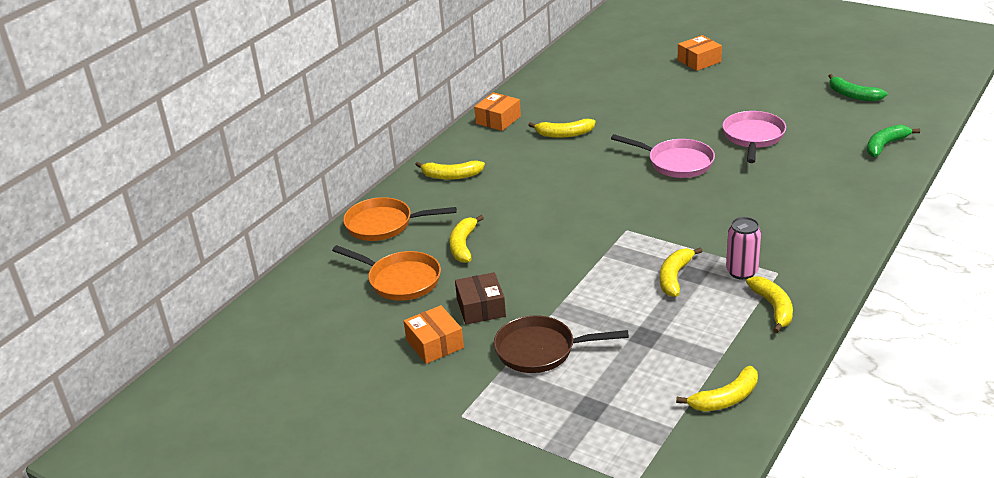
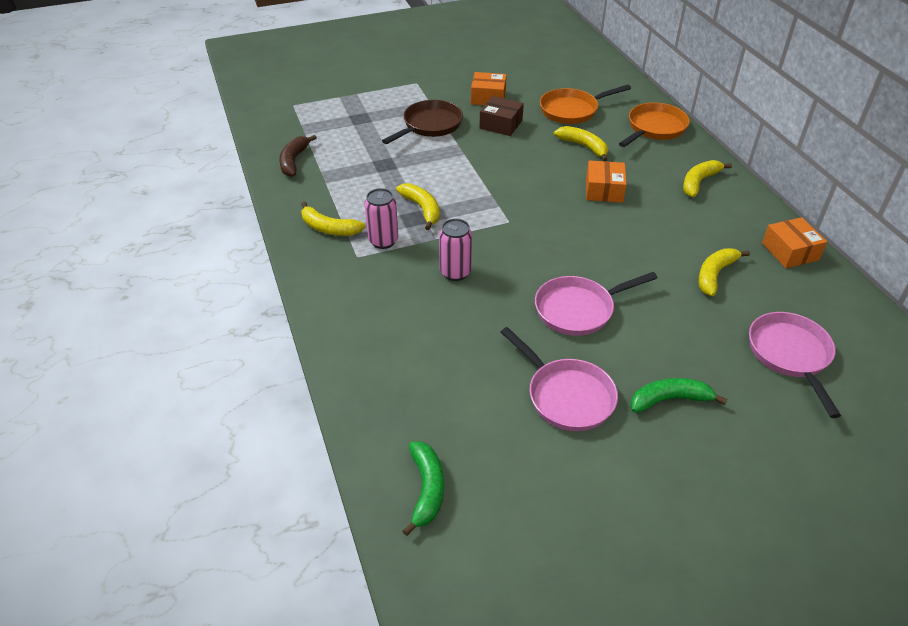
camera: 125 degrees right, 10 degrees up
(606, 93) = (790, 355): none -> pink pan
(699, 61) = (822, 499): orange box -> orange box (604, 190)
(720, 222) = (455, 272): none -> pink can
(725, 399) = (294, 161): yellow banana -> brown banana
(853, 95) = (567, 577): green banana -> green banana (670, 400)

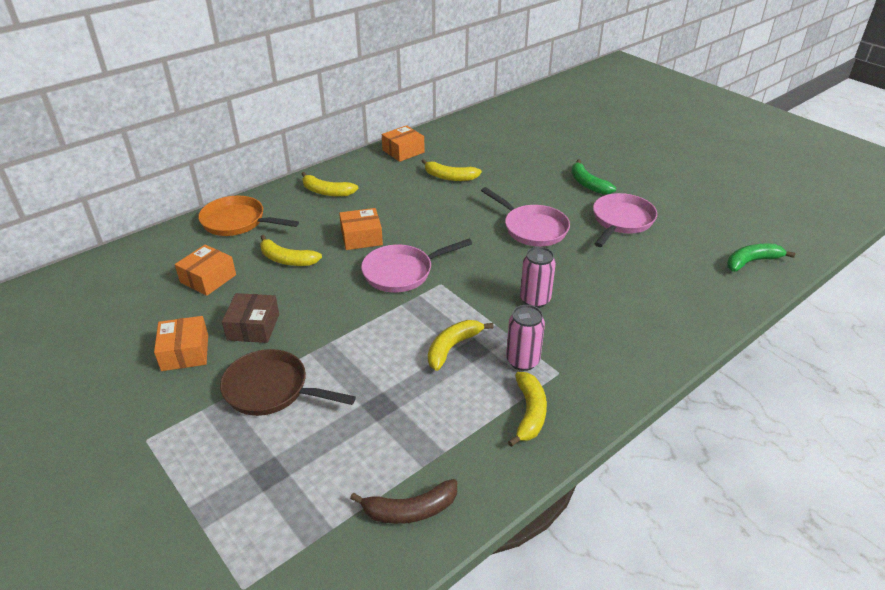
camera: 110 degrees left, 5 degrees down
(572, 110) = (208, 278): orange pan -> orange box
(584, 147) = (287, 259): yellow banana -> yellow banana turned 90 degrees counterclockwise
(790, 355) = (512, 148): pink pan -> pink pan (402, 272)

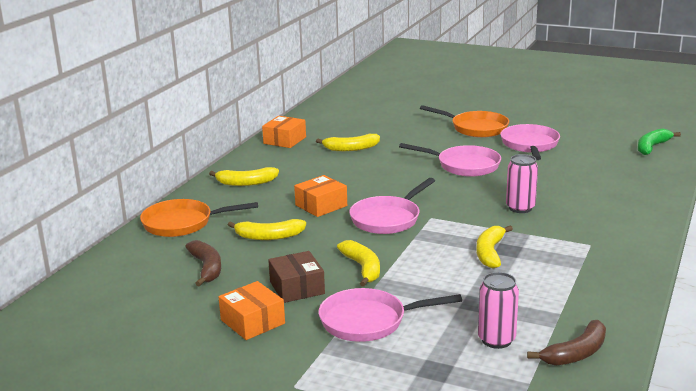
camera: 25 degrees left, 15 degrees down
(208, 278) = (206, 268): orange box -> brown banana
(271, 389) = (368, 321): brown pan -> pink pan
(522, 361) = (555, 245): pink can -> pink can (496, 340)
(529, 413) = (596, 273): yellow banana -> yellow banana (362, 268)
(588, 184) = (475, 128): green banana -> orange pan

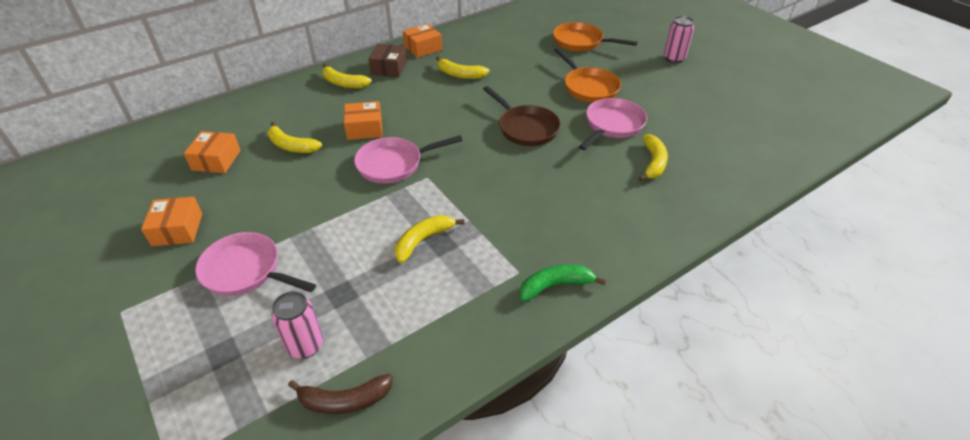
camera: 30 degrees right, 20 degrees up
(182, 223) = (256, 108): orange pan -> orange pan (581, 42)
(206, 268) = (216, 160): brown banana -> orange box
(297, 287) = (245, 209): brown box -> brown box (389, 68)
(362, 268) = (311, 211): yellow banana -> yellow banana (653, 163)
(464, 165) = (525, 128): pink pan -> brown pan
(520, 208) = (512, 198): pink can -> pink can (674, 58)
(652, 147) = (731, 172): green banana -> green banana (556, 286)

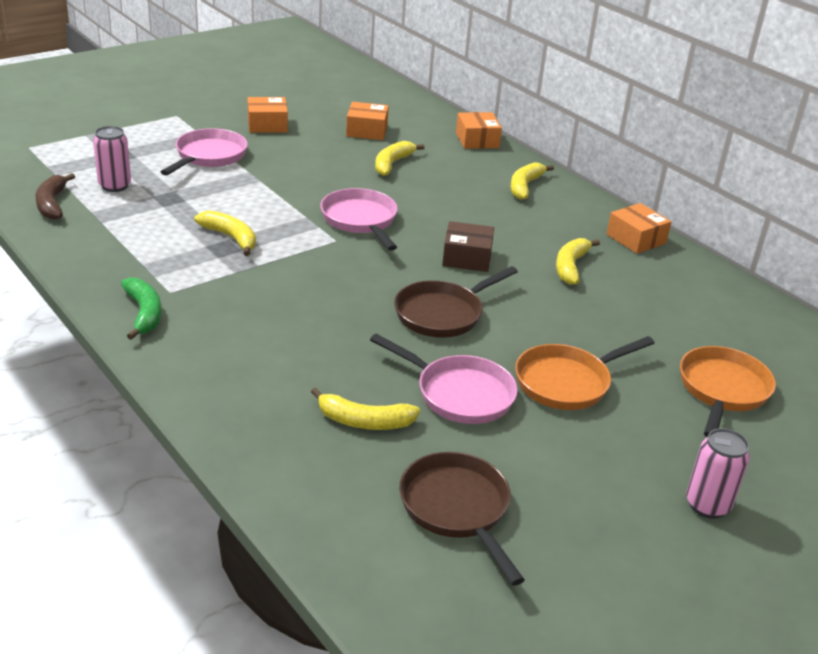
camera: 85 degrees right, 10 degrees down
(364, 128) = (429, 202): orange box -> orange box (477, 140)
(389, 68) = (571, 214): brown box -> brown box (467, 257)
(714, 130) = (457, 509): none -> brown pan

